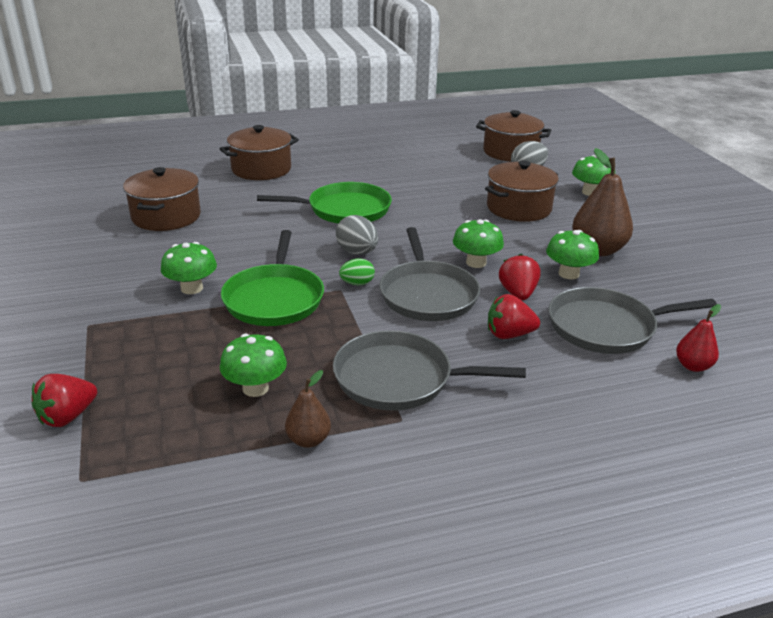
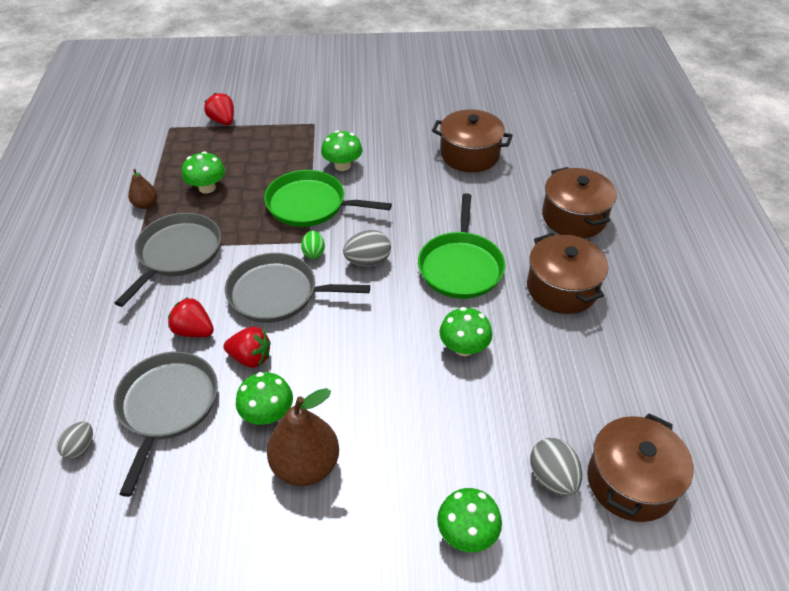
camera: 105 degrees right, 15 degrees up
(476, 263) = (318, 343): green mushroom -> green mushroom (464, 348)
(509, 334) = (194, 331): red strawberry -> red strawberry turned 75 degrees counterclockwise
(518, 208) = (433, 423): brown pot -> brown pot (562, 288)
(693, 366) = (80, 447): red pear -> grey egg

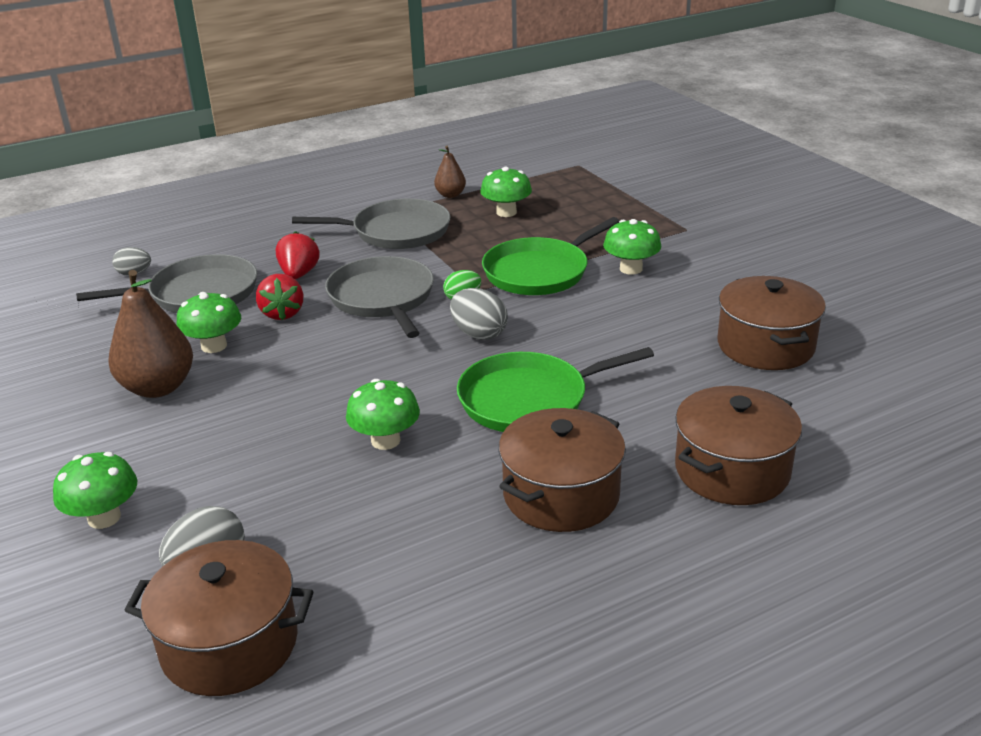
camera: 65 degrees right, 15 degrees down
(223, 121) = (623, 184): red strawberry -> none
(310, 204) = (540, 272): green pan -> green pan turned 120 degrees counterclockwise

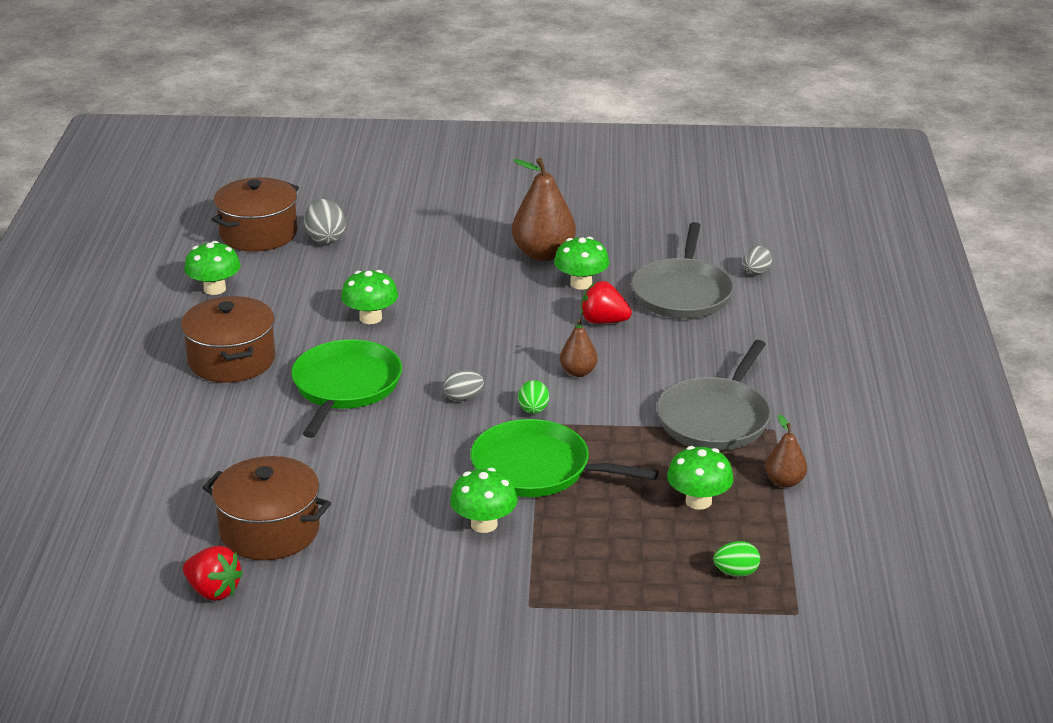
camera: 120 degrees right, 0 degrees up
(104, 518) = (411, 217): green mushroom -> green mushroom (215, 289)
(299, 274) = (671, 345): red strawberry -> red strawberry (213, 591)
(383, 298) = (578, 372): grey pan -> brown pear
(479, 334) = (463, 398): grey egg -> grey egg, size x0.66
(540, 272) = (537, 469): green pan -> green pan turned 60 degrees counterclockwise
(565, 186) = (736, 572): none -> green egg
(732, 470) = (163, 433): brown pot -> none

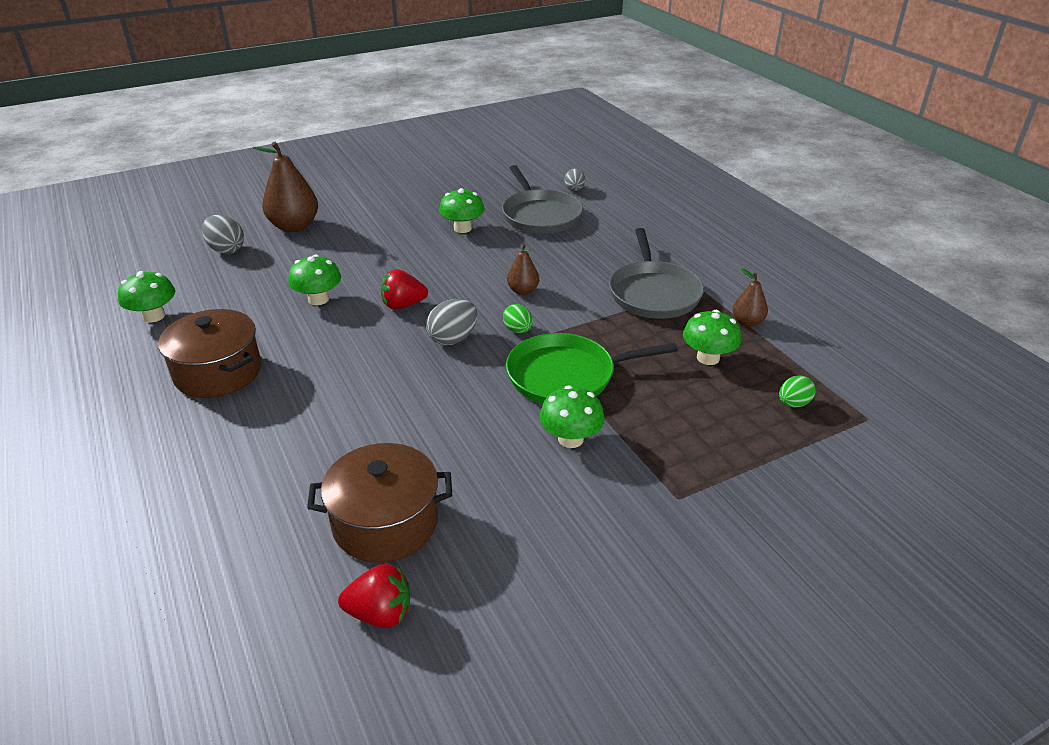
camera: 30 degrees left, 5 degrees up
(258, 234) = (162, 261): brown pot -> none
(345, 387) = (344, 362): green pan -> none
(463, 398) = (453, 339): grey egg -> grey egg, size x1.52
(543, 254) = (415, 216): brown pear -> brown pear (294, 226)
(603, 321) = (505, 249): red strawberry -> red strawberry (403, 305)

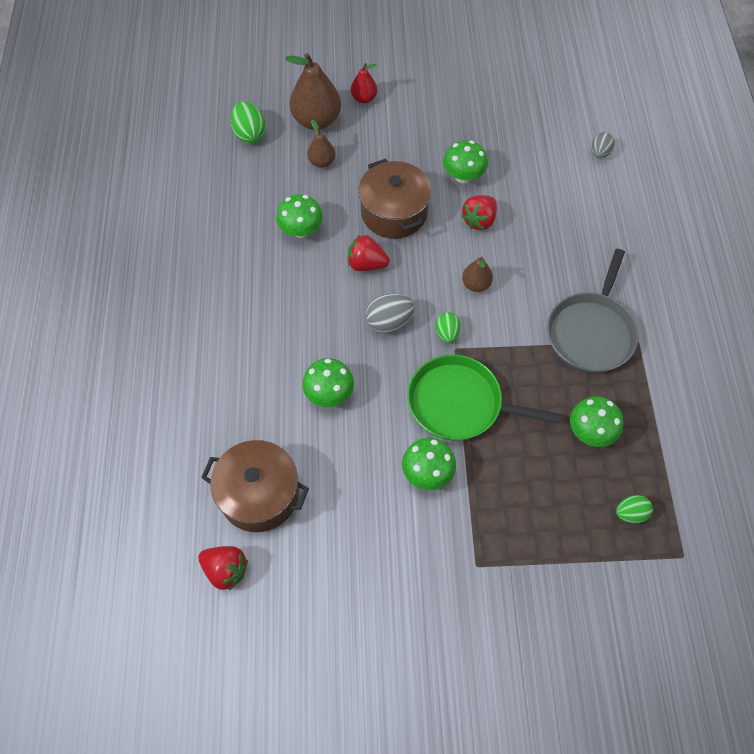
camera: 25 degrees right, 25 degrees up
(154, 316) = (169, 203): green mushroom -> green mushroom (329, 394)
(218, 372) = (196, 290): brown pot -> brown pot (394, 212)
(226, 249) = (249, 134): grey egg -> green egg
(335, 204) = (364, 98): none -> red pear
(497, 251) = (479, 220): none -> red strawberry
(540, 215) = (545, 182): grey pan -> none
(747, 322) = (654, 403): brown pear -> brown pear (322, 162)

